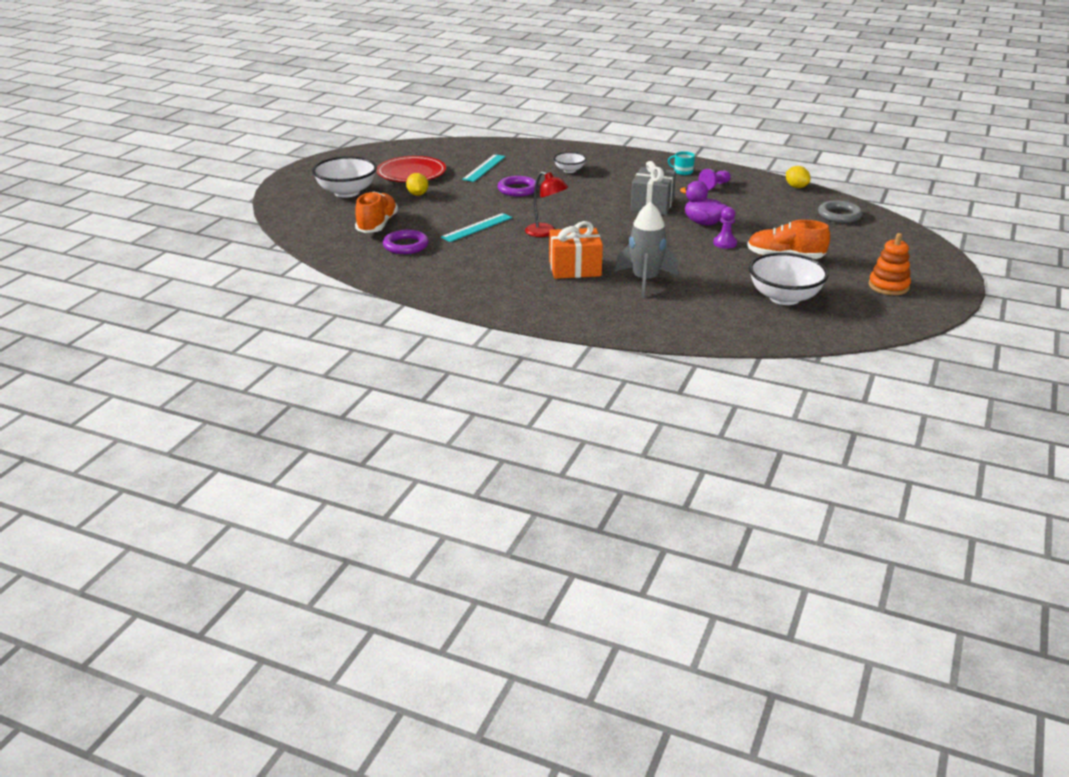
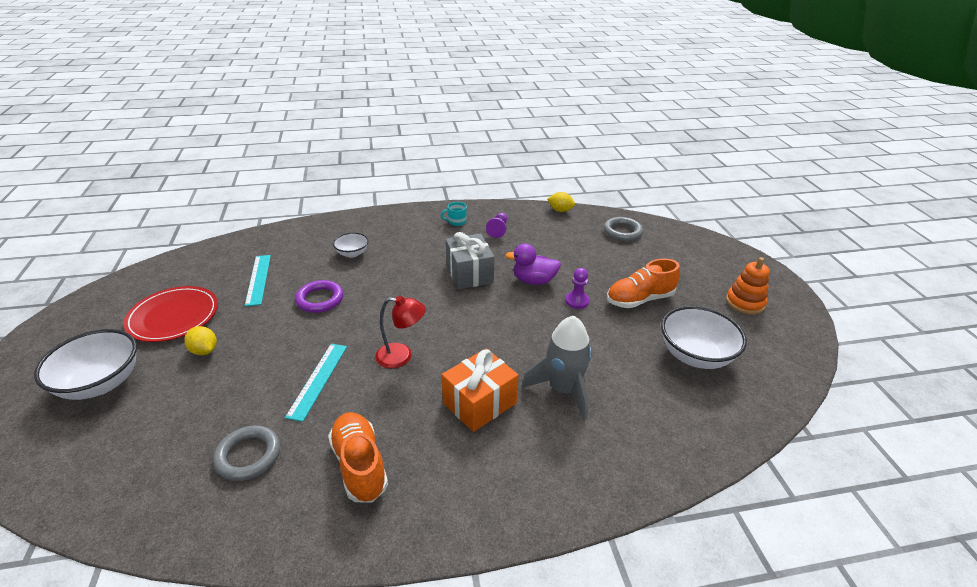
camera: 35 degrees left, 5 degrees up
(377, 225) = (182, 431): orange shoe -> orange shoe (360, 465)
(406, 245) = (248, 456): purple ring -> grey ring

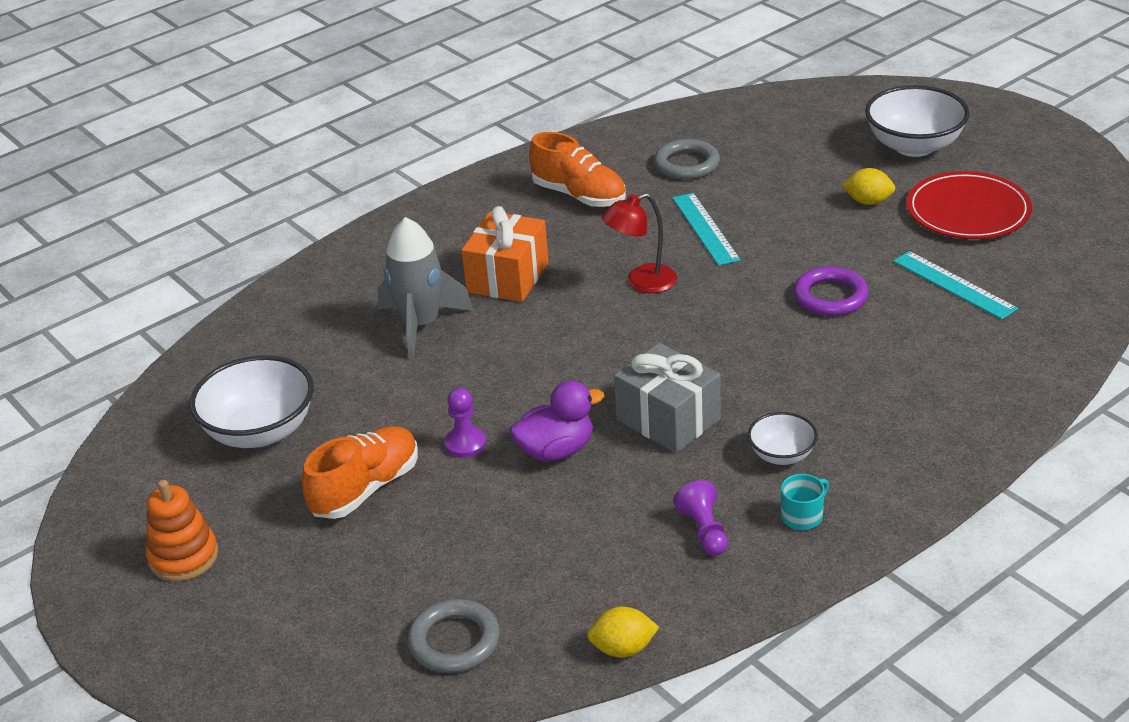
camera: 155 degrees right, 0 degrees up
(352, 253) = (890, 374): white bowl -> white bowl (782, 455)

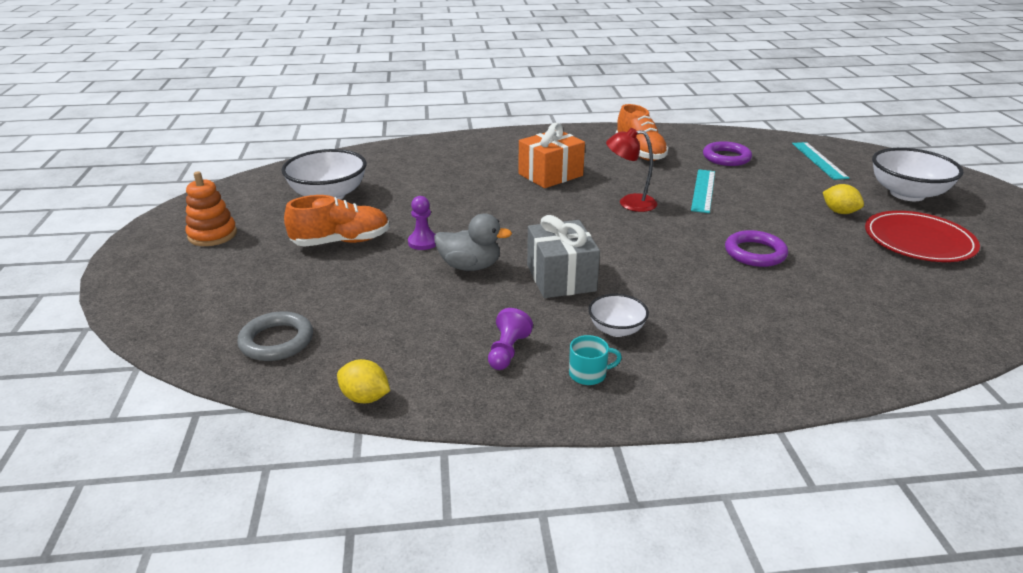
camera: 30 degrees right, 5 degrees down
(421, 325) = (474, 179): grey rocket -> none
(556, 451) = (470, 266): purple duck -> grey duck
(687, 164) = (726, 157): grey ring -> purple ring
(954, 285) = (864, 279): turquoise ruler -> turquoise ruler (819, 160)

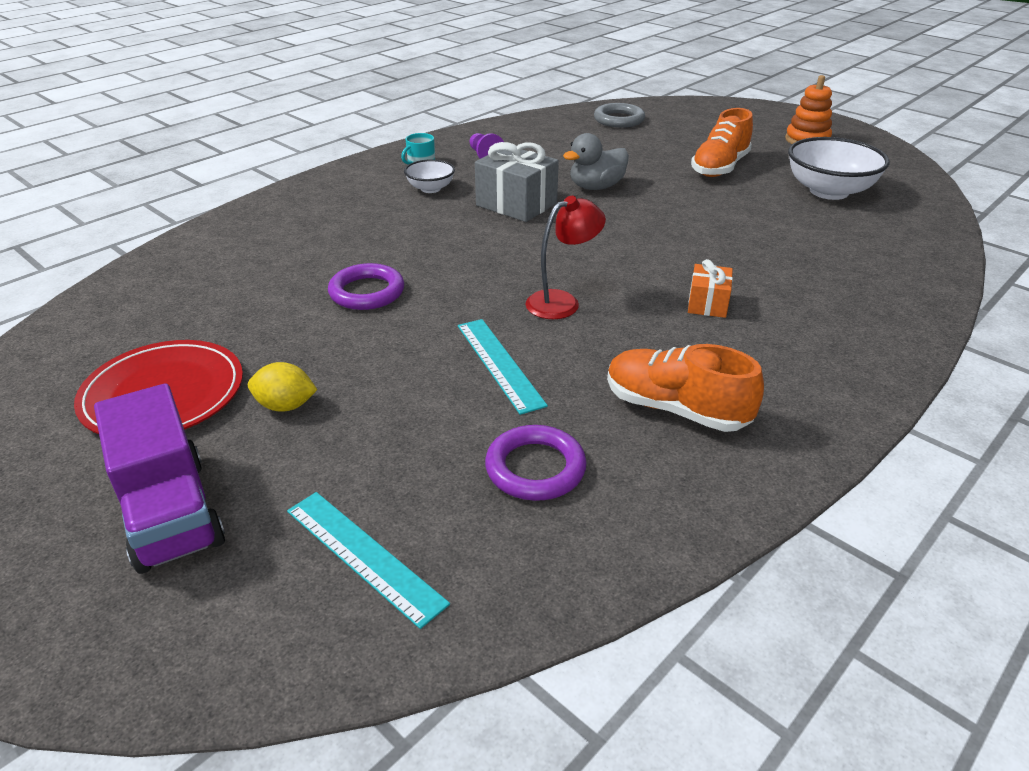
camera: 140 degrees right, 5 degrees up
(365, 397) = (526, 120): yellow lemon -> none
(423, 242) = (665, 189): purple pawn -> none
(550, 175) = (707, 304): orange gift -> orange gift, size x0.57
(907, 194) = (171, 513): white bowl -> purple truck

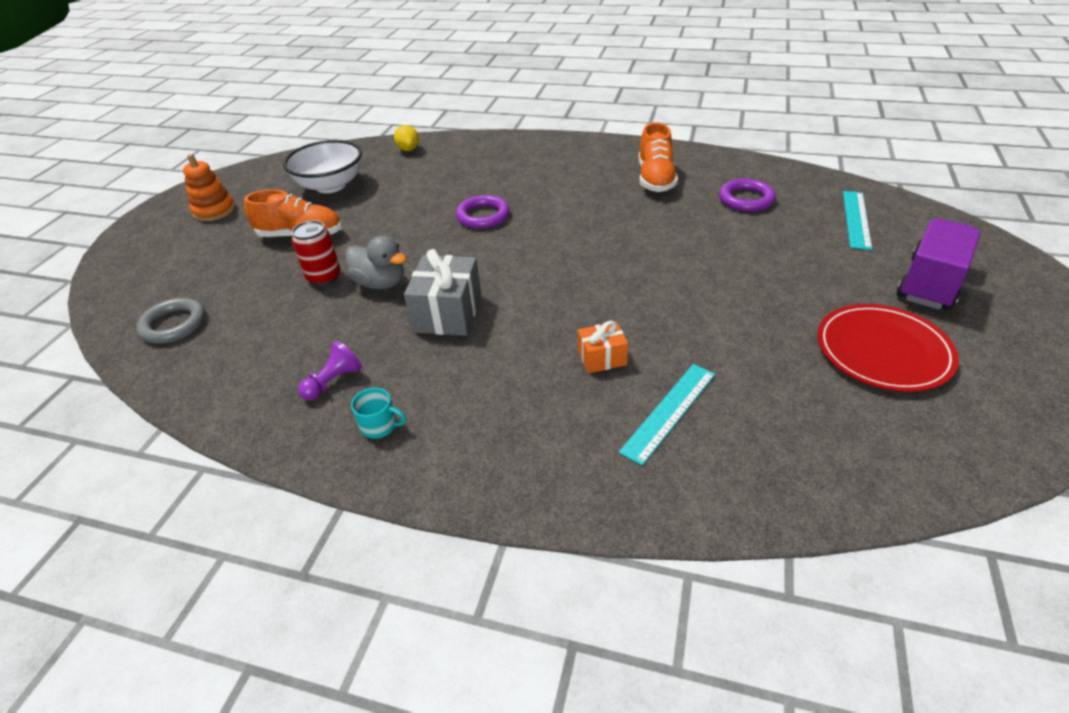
camera: 115 degrees left, 5 degrees up
(285, 406) = (817, 292): yellow lemon -> yellow lemon (408, 149)
(367, 292) = (667, 326): purple ring -> purple ring (483, 216)
(430, 189) = (447, 383): white bowl -> none
(499, 364) = (681, 237): turquoise ruler -> turquoise ruler (669, 411)
(562, 302) = (589, 239): red lamp -> none
(632, 168) = (324, 277): none -> red can
(707, 304) = (541, 193): orange gift -> orange gift (602, 358)

